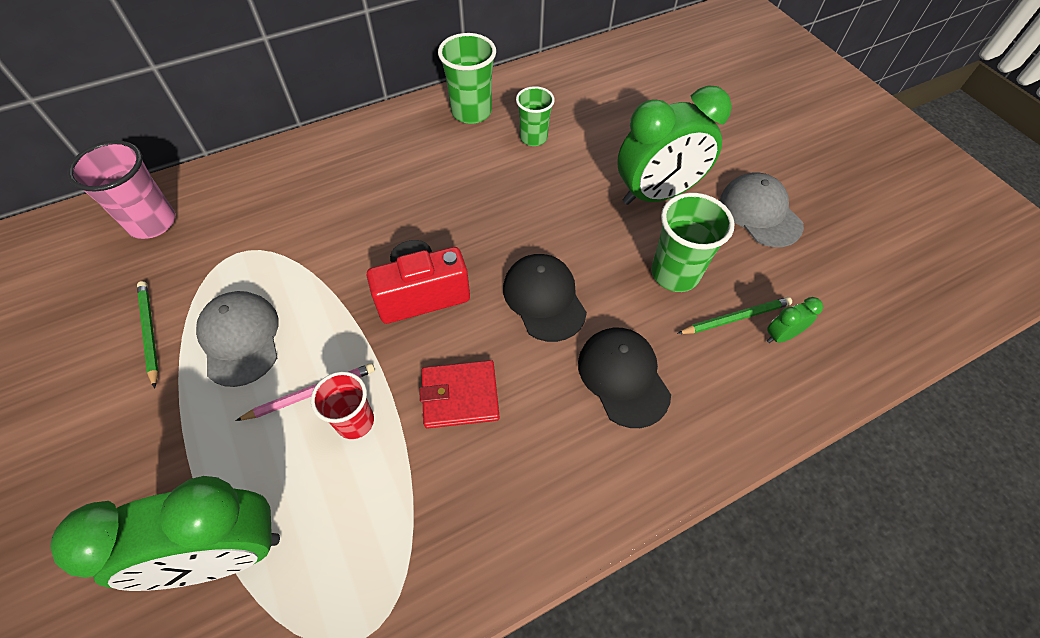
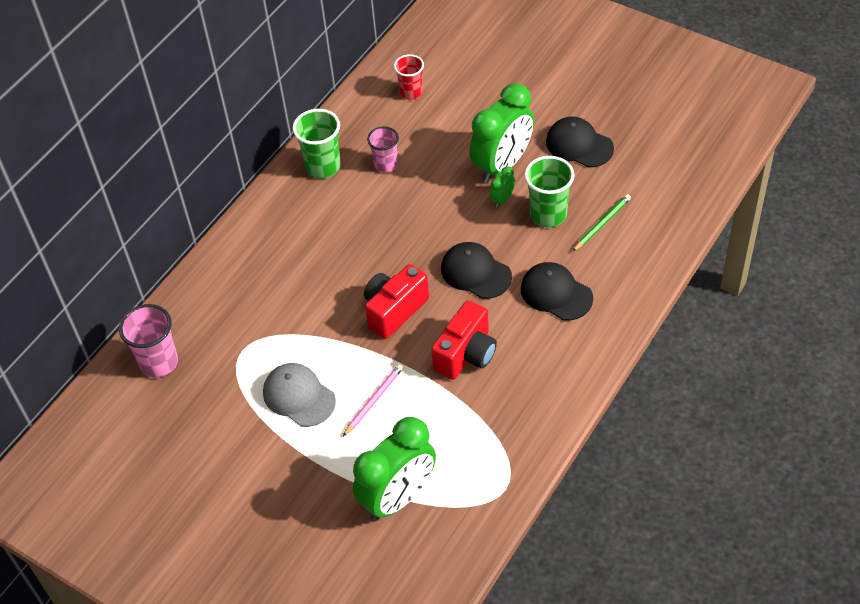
camera: 25 degrees left, 5 degrees down
(149, 332) = (233, 424): green pencil -> none
(355, 421) = (414, 400): red cup -> red cup (411, 92)
(460, 396) = (466, 354): red wallet -> red camera
(533, 138) = (386, 165): green cup -> pink cup
(760, 212) = (579, 145): grey cap -> black cap
(781, 335) = (634, 221): green clock -> green clock (502, 199)

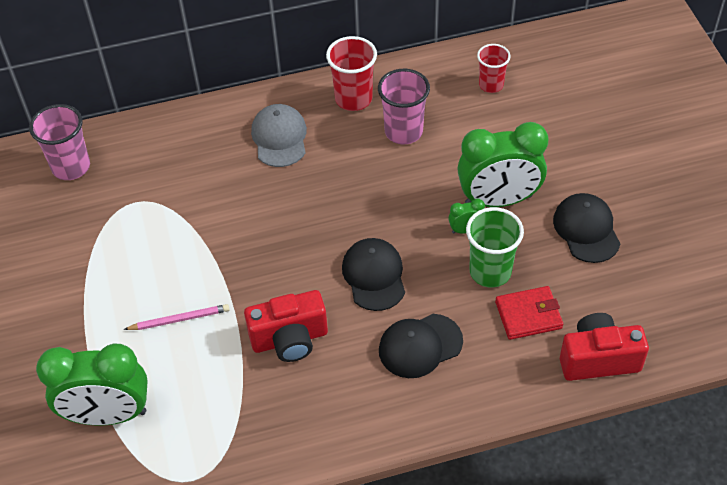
camera: 40 degrees right, 0 degrees up
(299, 396) = (132, 271): grey cap -> grey cap (279, 138)
(323, 166) = (353, 99): green cup -> red cup
(386, 165) = (403, 132): pink cup -> pink cup, size x1.50
(394, 310) = (276, 258): red camera -> red camera (598, 359)
(556, 293) = (420, 346): black cap -> black cap turned 105 degrees counterclockwise
(602, 224) = (528, 315): green pencil -> red wallet

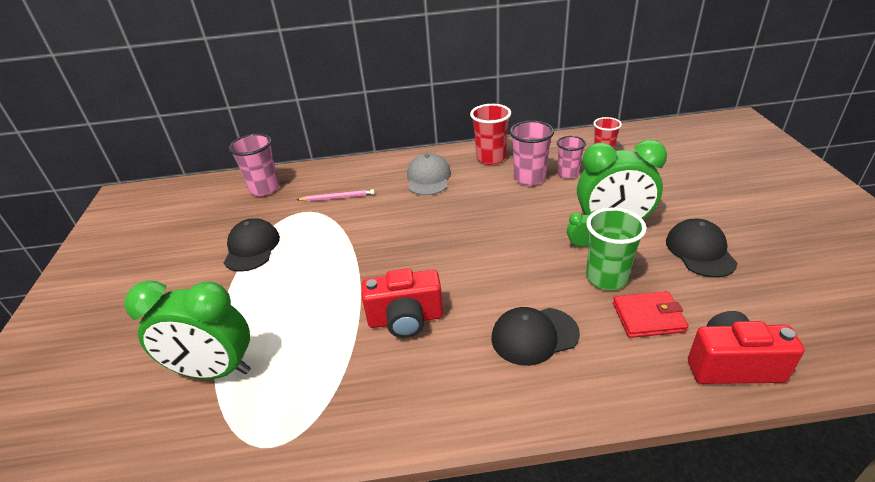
camera: 10 degrees right, 15 degrees down
(179, 319) = (310, 295): pink pencil -> pink pencil (338, 197)
(374, 276) = (494, 274): black cap -> black cap (252, 248)
(449, 121) = (568, 174): none -> pink cup

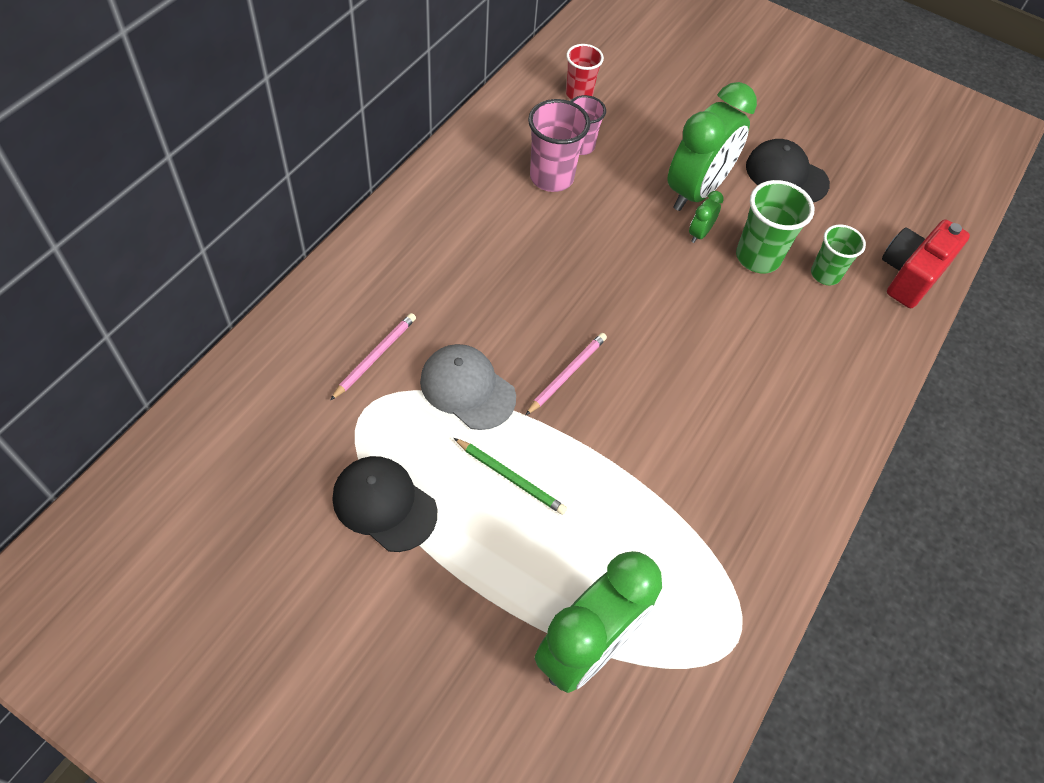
camera: 60 degrees left, 20 degrees up
(264, 189) = (247, 418): pink cup -> none
(308, 276) = (511, 477): none -> green pencil
(402, 256) = (567, 374): none -> pink pencil
(406, 319) = (668, 436): red camera -> none
(428, 178) = (443, 250): grey cap -> grey cap (467, 388)
(491, 158) = (472, 173): red cup -> none
(534, 336) = (778, 360): black cap -> none
(648, 317) = (825, 274): red wallet -> green cup

